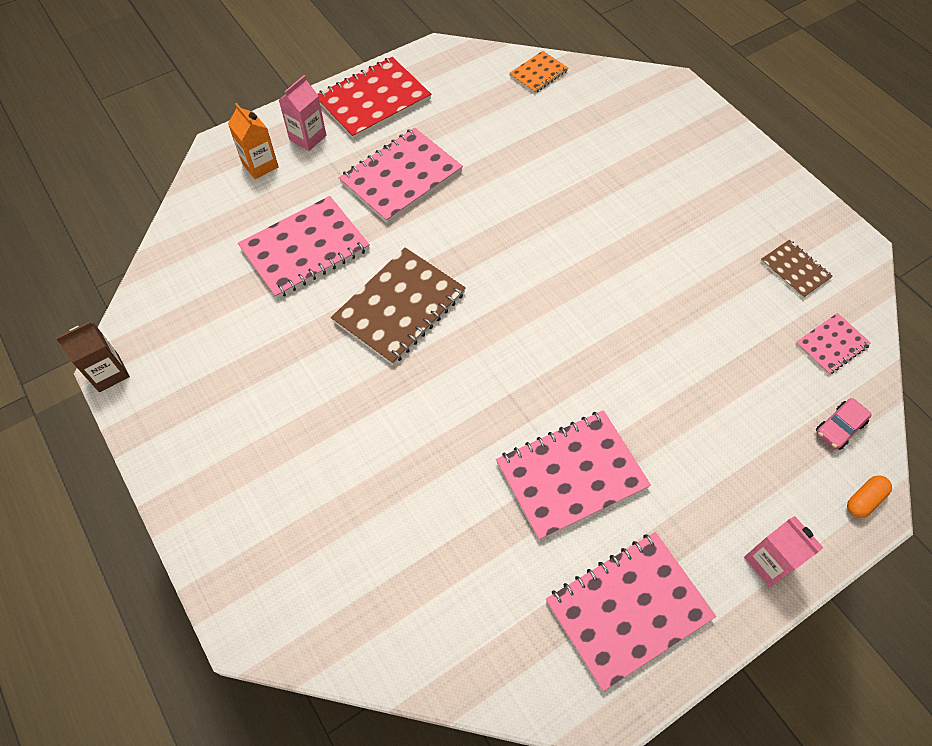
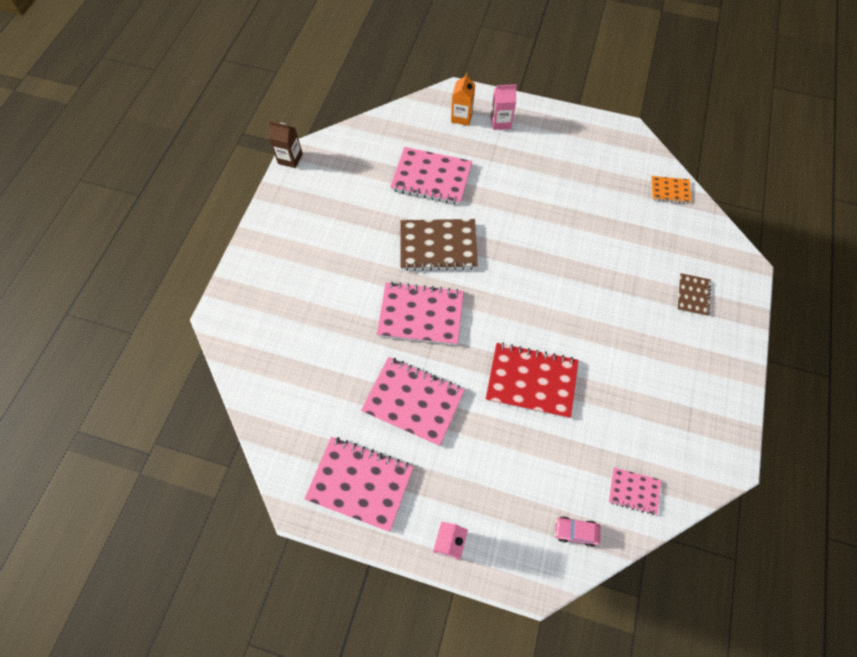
camera: 50 degrees right, 5 degrees up
(373, 100) = (558, 129): red notebook -> red notebook (531, 381)
(401, 177) = (520, 182): pink notebook -> pink notebook (421, 314)
(795, 270) = (671, 434): brown notebook -> brown notebook (693, 295)
(864, 500) = (537, 576): orange capsule -> none

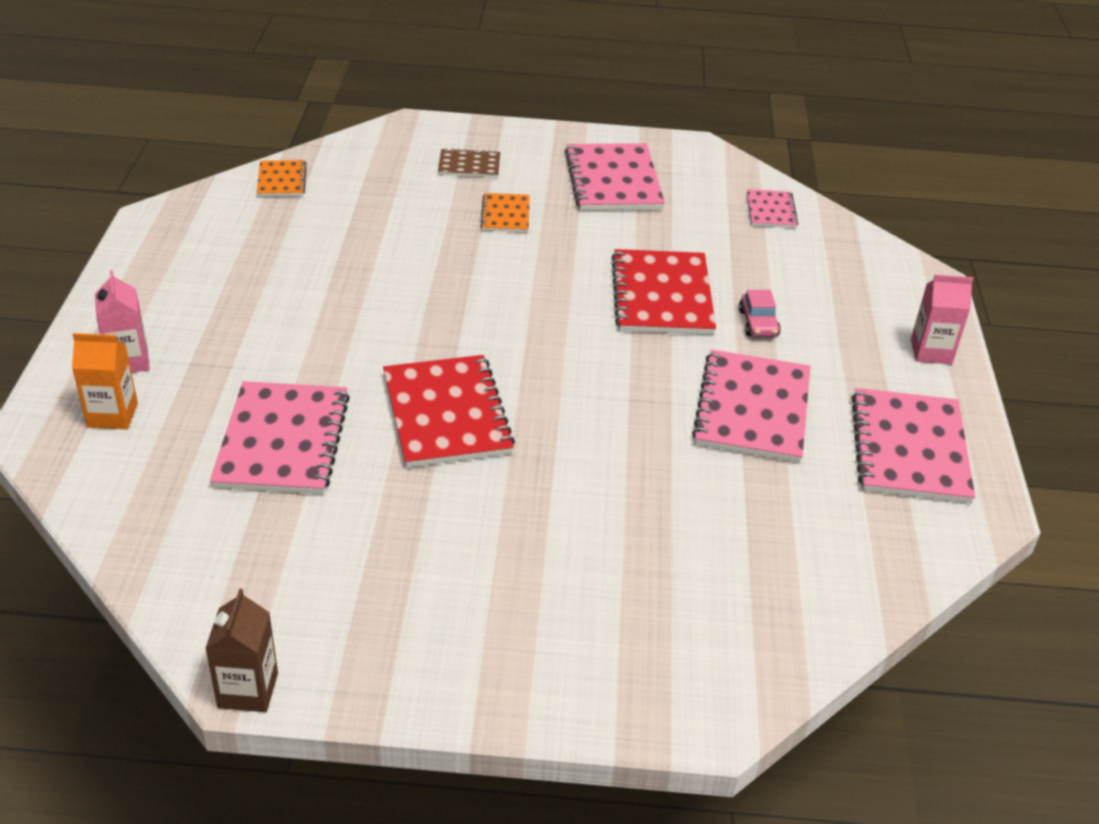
camera: 105 degrees left, 25 degrees down
(421, 314) = (595, 419): pink notebook -> pink notebook (613, 180)
(438, 246) = (446, 414): brown notebook -> red notebook
(575, 531) = (847, 251): pink car -> pink car (758, 323)
(629, 307) = (505, 214): none -> orange notebook

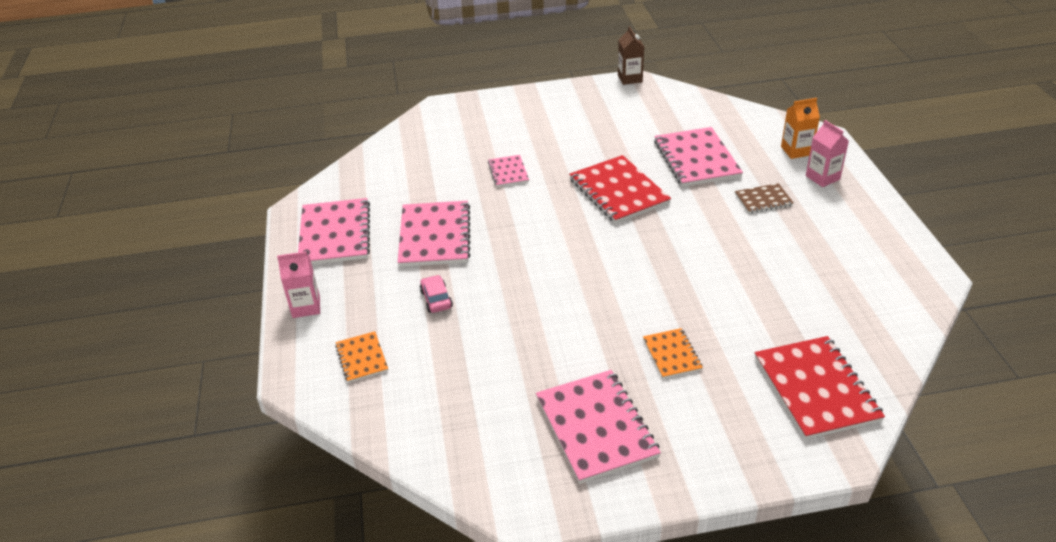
camera: 170 degrees right, 0 degrees up
(281, 180) = (884, 341): orange notebook -> orange notebook (362, 358)
(469, 165) = (741, 408): brown notebook -> brown notebook (763, 200)
(662, 295) = (513, 305): red notebook -> red notebook (816, 389)
(771, 211) = (434, 427): pink notebook -> pink notebook (508, 172)

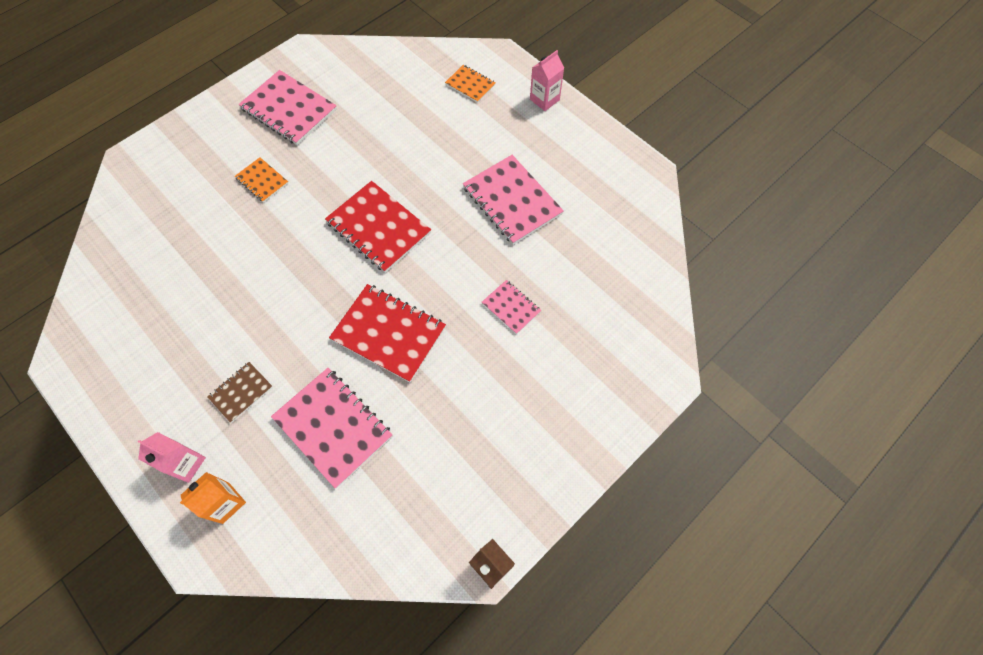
camera: 145 degrees right, 25 degrees up
(335, 234) = (592, 164): pink notebook -> none
(436, 299) = (459, 146): pink car -> none
(816, 389) = (150, 199): red notebook -> red notebook (378, 228)

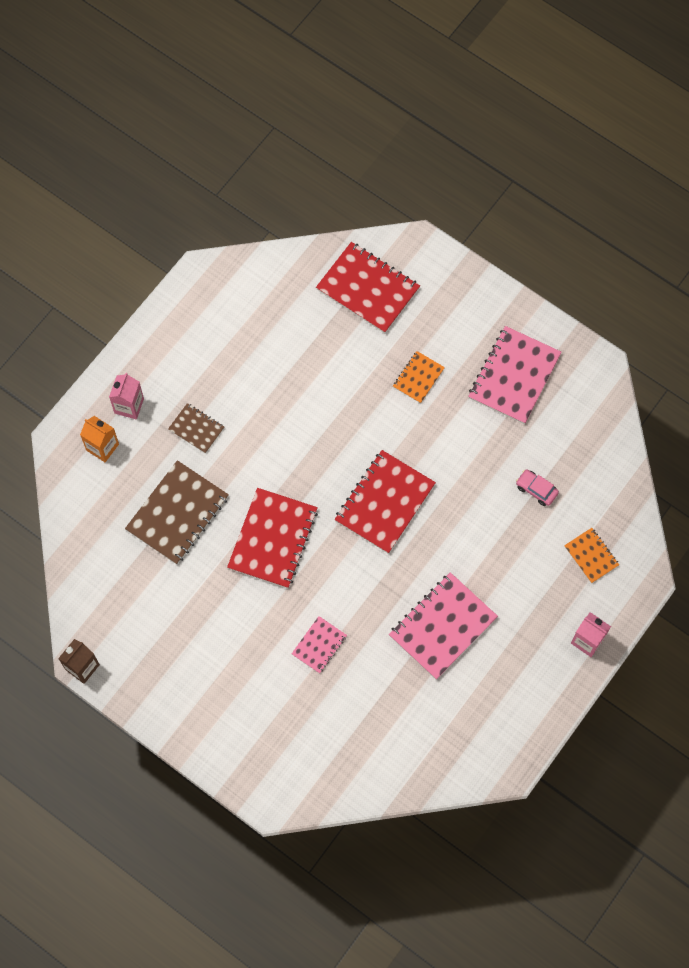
camera: 80 degrees right, 5 degrees up
(153, 207) = (368, 289): none -> red notebook
(333, 427) = (177, 513): pink notebook -> brown notebook
(400, 111) = (536, 489): none -> pink car
(470, 85) = (591, 556): orange notebook -> orange notebook turned 60 degrees counterclockwise

